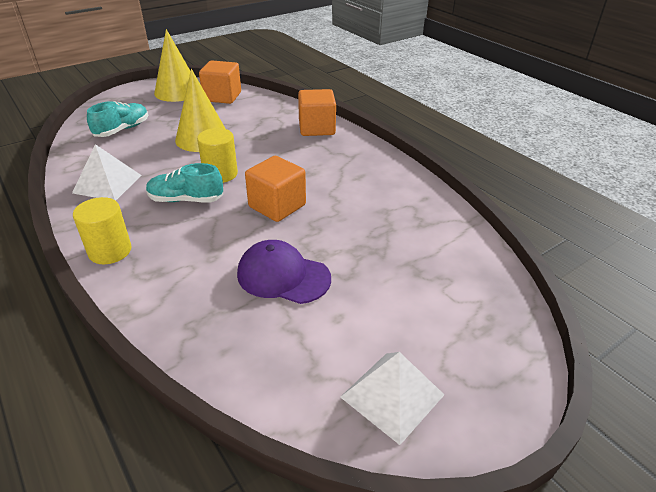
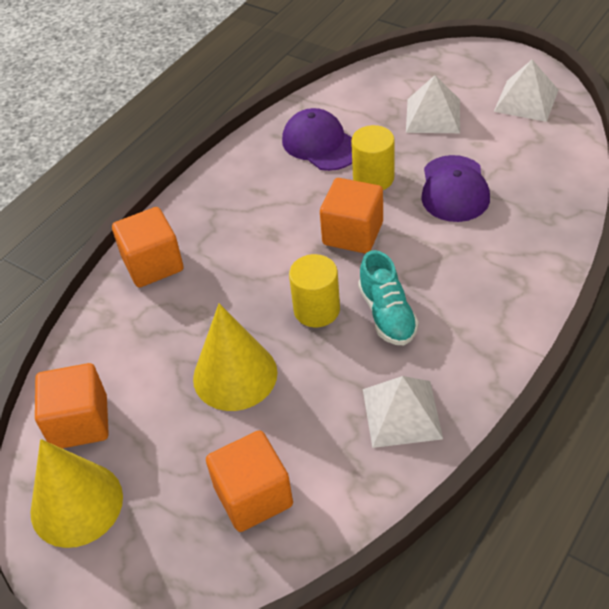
camera: 105 degrees left, 10 degrees up
(110, 251) = (510, 328): yellow cylinder -> yellow cylinder (373, 178)
(122, 130) = (253, 496): turquoise shoe -> orange cube
(398, 217) = (320, 144): none -> purple cap
(403, 300) = (433, 115): none -> white pyramid

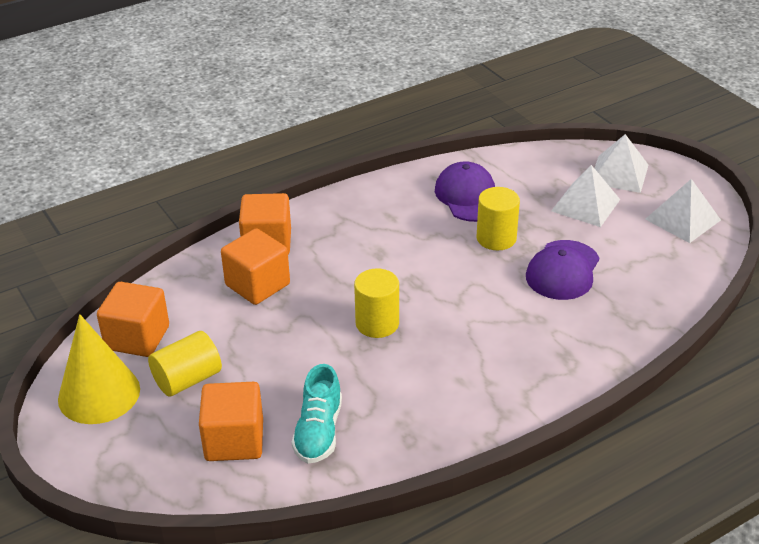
camera: 20 degrees right, 10 degrees down
(162, 448) = (187, 379): none -> yellow cylinder
(235, 375) = (278, 348): yellow cone -> none
(353, 233) = (448, 275): orange cube -> orange cube (257, 285)
(387, 314) = (434, 348): turquoise shoe -> turquoise shoe (318, 431)
(402, 413) = (395, 426): white pyramid -> white pyramid (619, 173)

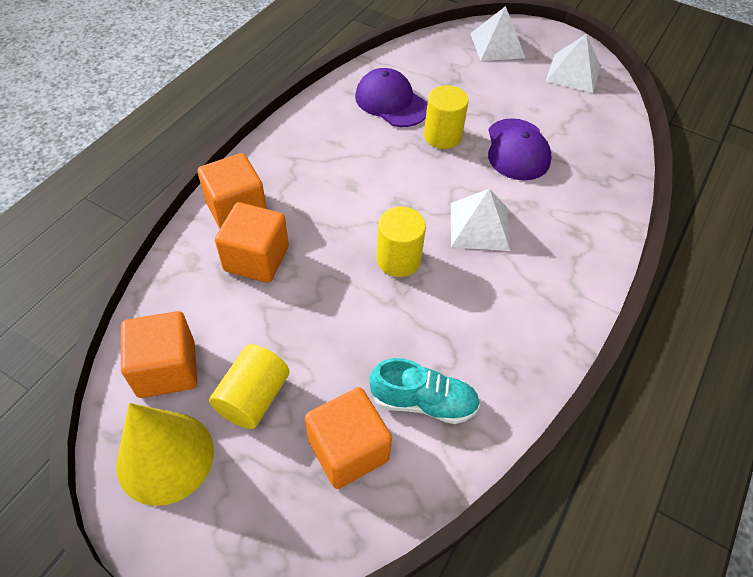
camera: 30 degrees left, 15 degrees up
(318, 431) = (423, 402): turquoise shoe -> turquoise shoe turned 60 degrees counterclockwise
(585, 205) = (492, 82): white pyramid -> white pyramid (479, 226)

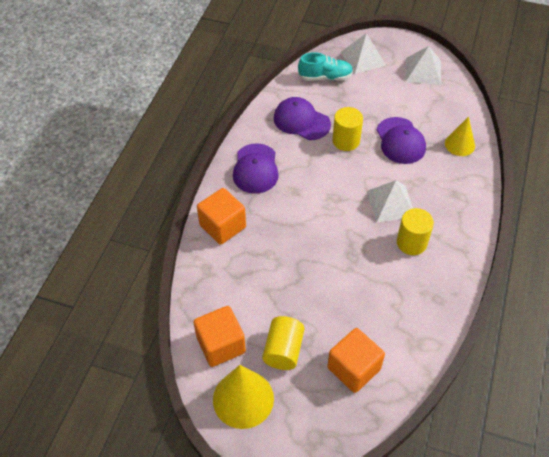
camera: 10 degrees left, 0 degrees up
(256, 259) = (250, 259): orange cube -> none
(309, 147) = (255, 169): none -> purple cap
(398, 260) = (344, 239): yellow cylinder -> yellow cylinder (411, 242)
(423, 402) = (390, 329): turquoise shoe -> turquoise shoe (325, 77)
(599, 169) = (459, 144): none -> yellow cone

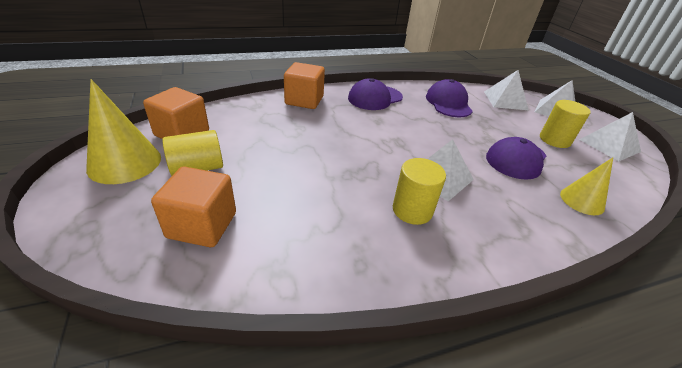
camera: 50 degrees right, 15 degrees down
(325, 77) = (505, 100): turquoise shoe -> white pyramid
(346, 141) = (465, 129): yellow cylinder -> yellow cylinder (554, 140)

